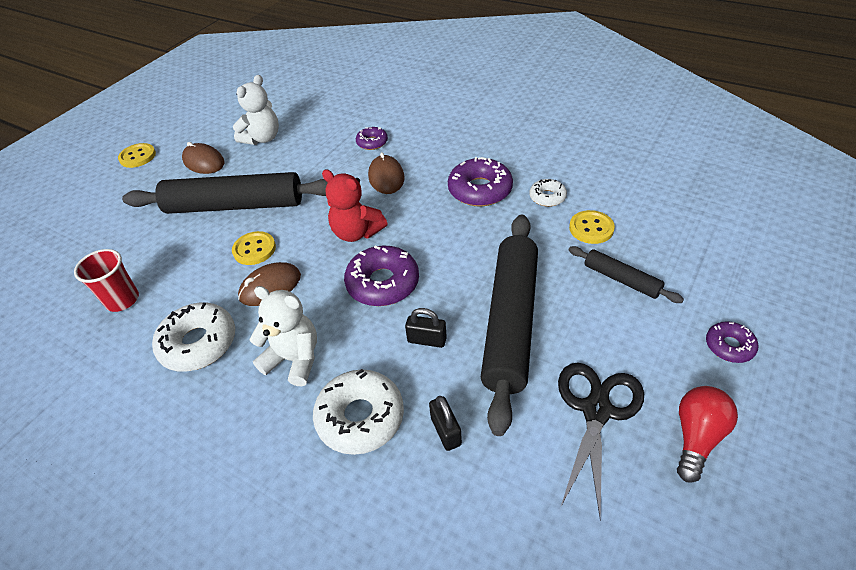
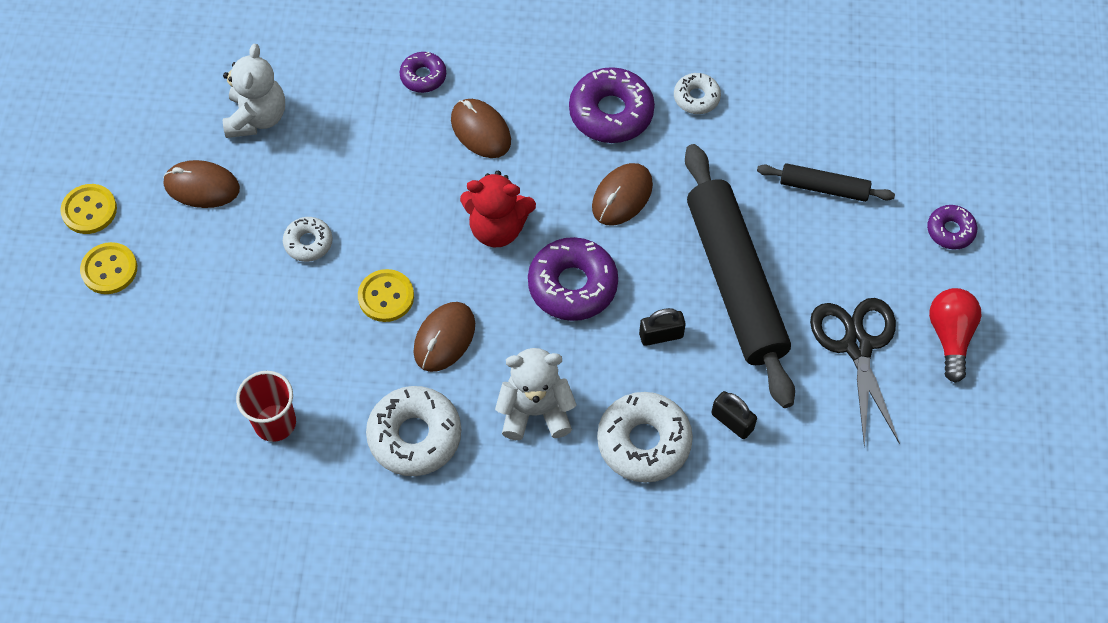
camera: 30 degrees left, 15 degrees up
(235, 206) = (308, 243): black rolling pin -> white donut
(456, 239) = (622, 196): none -> brown mouse
(591, 228) = (765, 128): yellow button -> yellow button (109, 269)

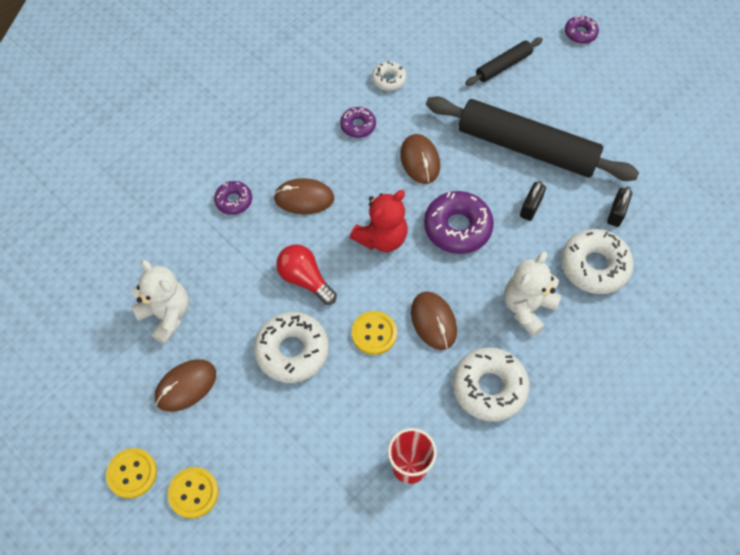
camera: 50 degrees left, 0 degrees up
(308, 243) = (292, 351): white donut -> white donut, size x1.80
(611, 113) = (358, 126): purple donut -> purple donut, size x0.56
(732, 421) = (616, 213): black padlock -> black padlock turned 60 degrees counterclockwise
(857, 345) = (615, 122): black scissors -> none
(950, 337) = (645, 79): red light bulb -> red light bulb (305, 279)

